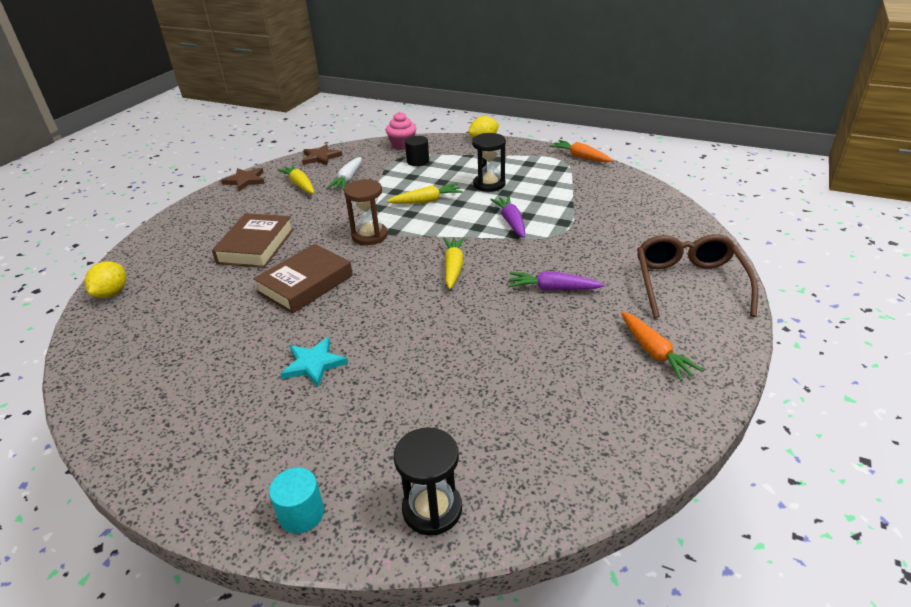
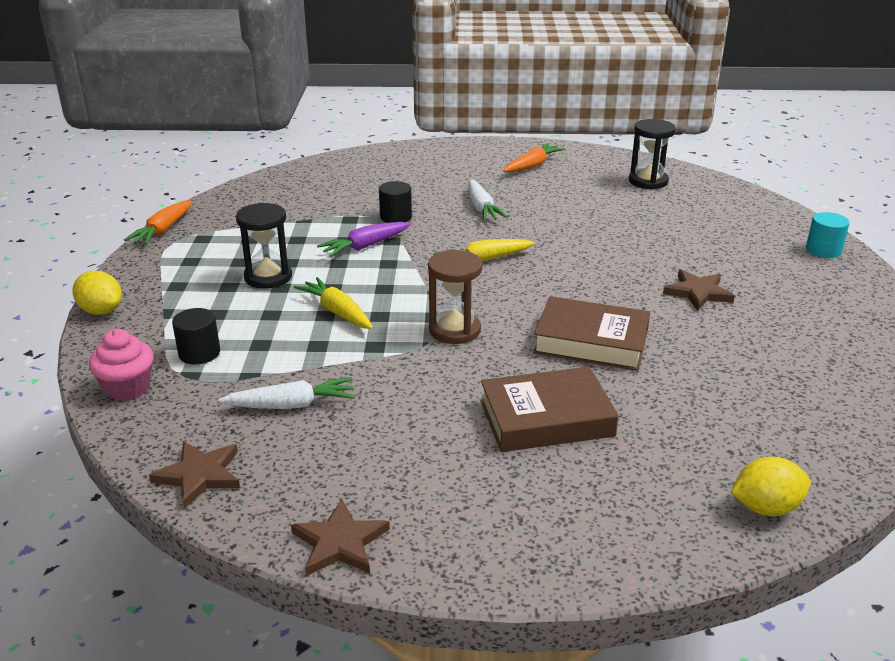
camera: 115 degrees left, 5 degrees down
(300, 185) = (331, 454): yellow carrot -> none
(314, 364) = (698, 292): turquoise star -> brown star
(432, 509) = (758, 211): black hourglass -> black hourglass (648, 181)
(553, 289) = (481, 208): purple carrot -> white carrot
(557, 242) = (395, 217): none -> black cylinder
(688, 283) = (428, 160): brown glasses -> none

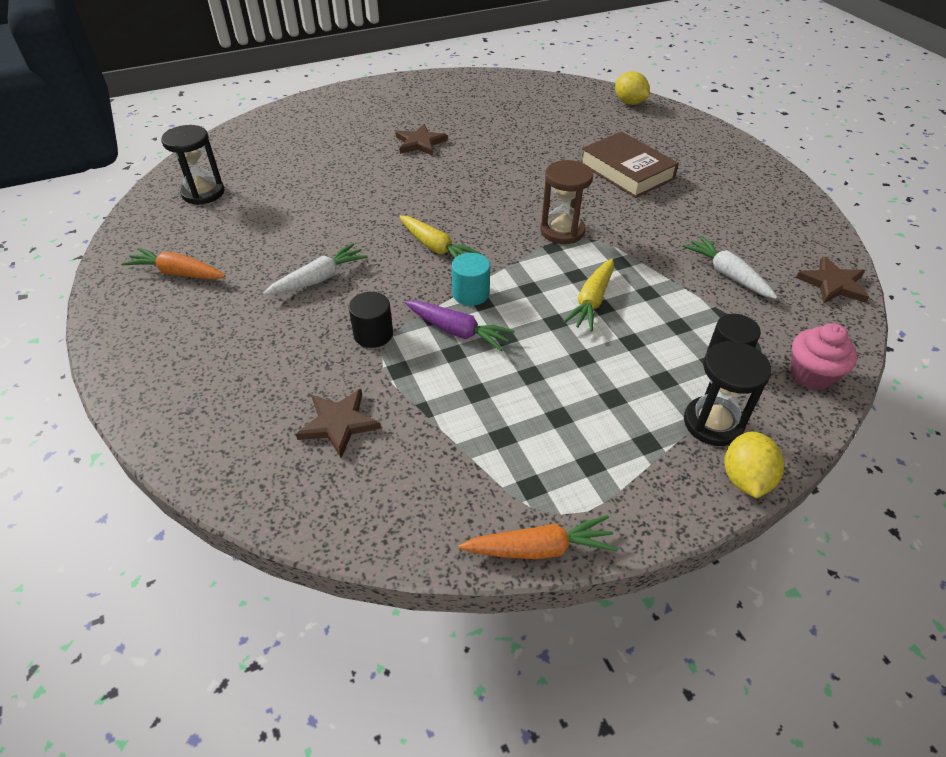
camera: 115 degrees left, 15 degrees up
(268, 277) = (571, 376): black hourglass -> black hourglass (713, 423)
(340, 542) = (805, 209): brown star -> brown star (339, 423)
(591, 341) = (524, 172): brown book -> none
(823, 250) = (318, 105): turquoise cylinder -> turquoise cylinder (471, 293)

